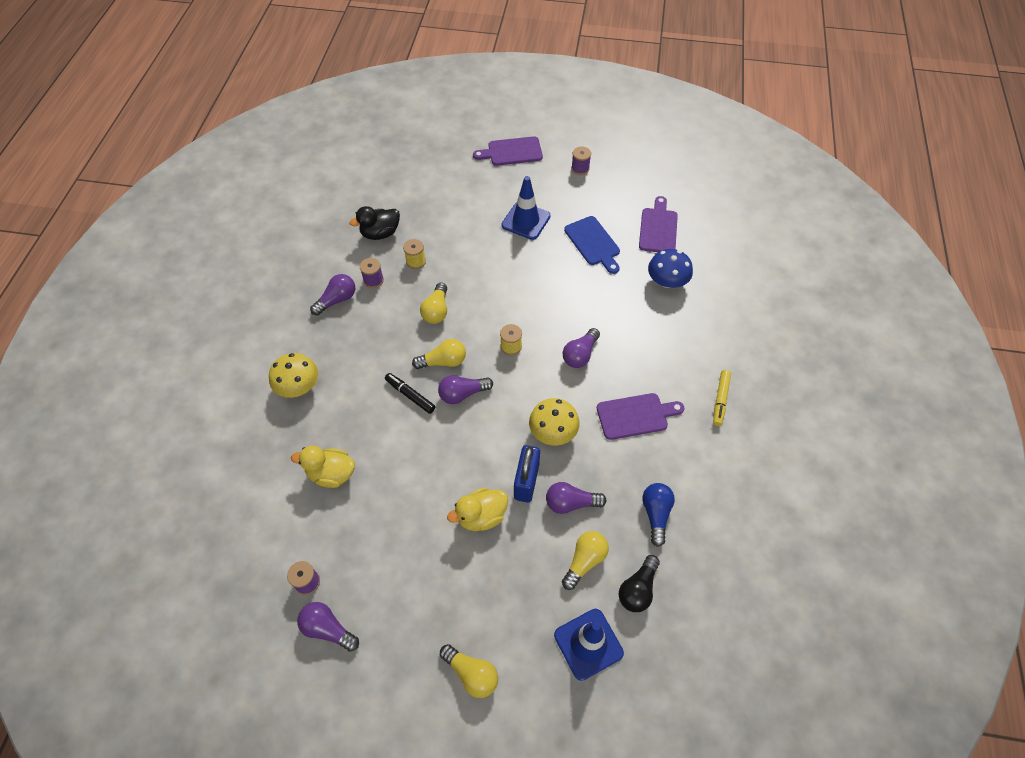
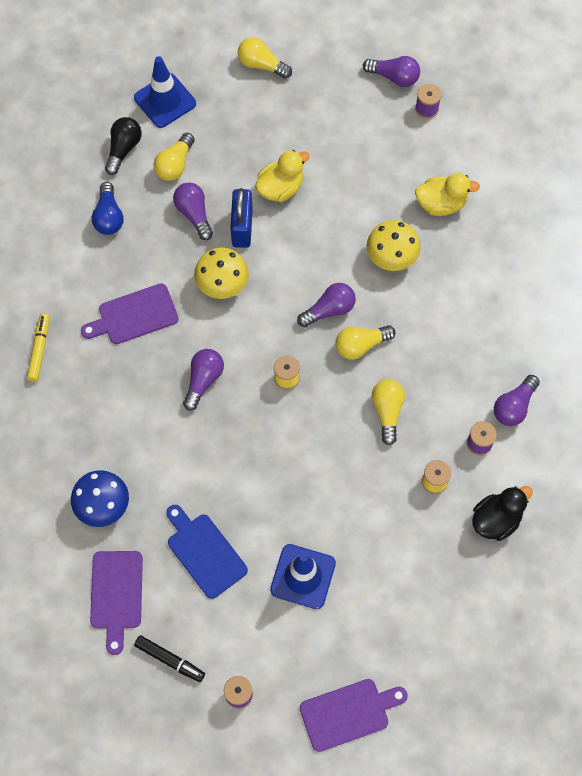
camera: 170 degrees right, 10 degrees up
(298, 386) = (514, 290): yellow mushroom -> yellow mushroom (391, 256)
(410, 395) = (386, 299): black marker -> black marker (169, 659)
(571, 503) = (194, 214): purple light bulb -> purple light bulb turned 105 degrees counterclockwise

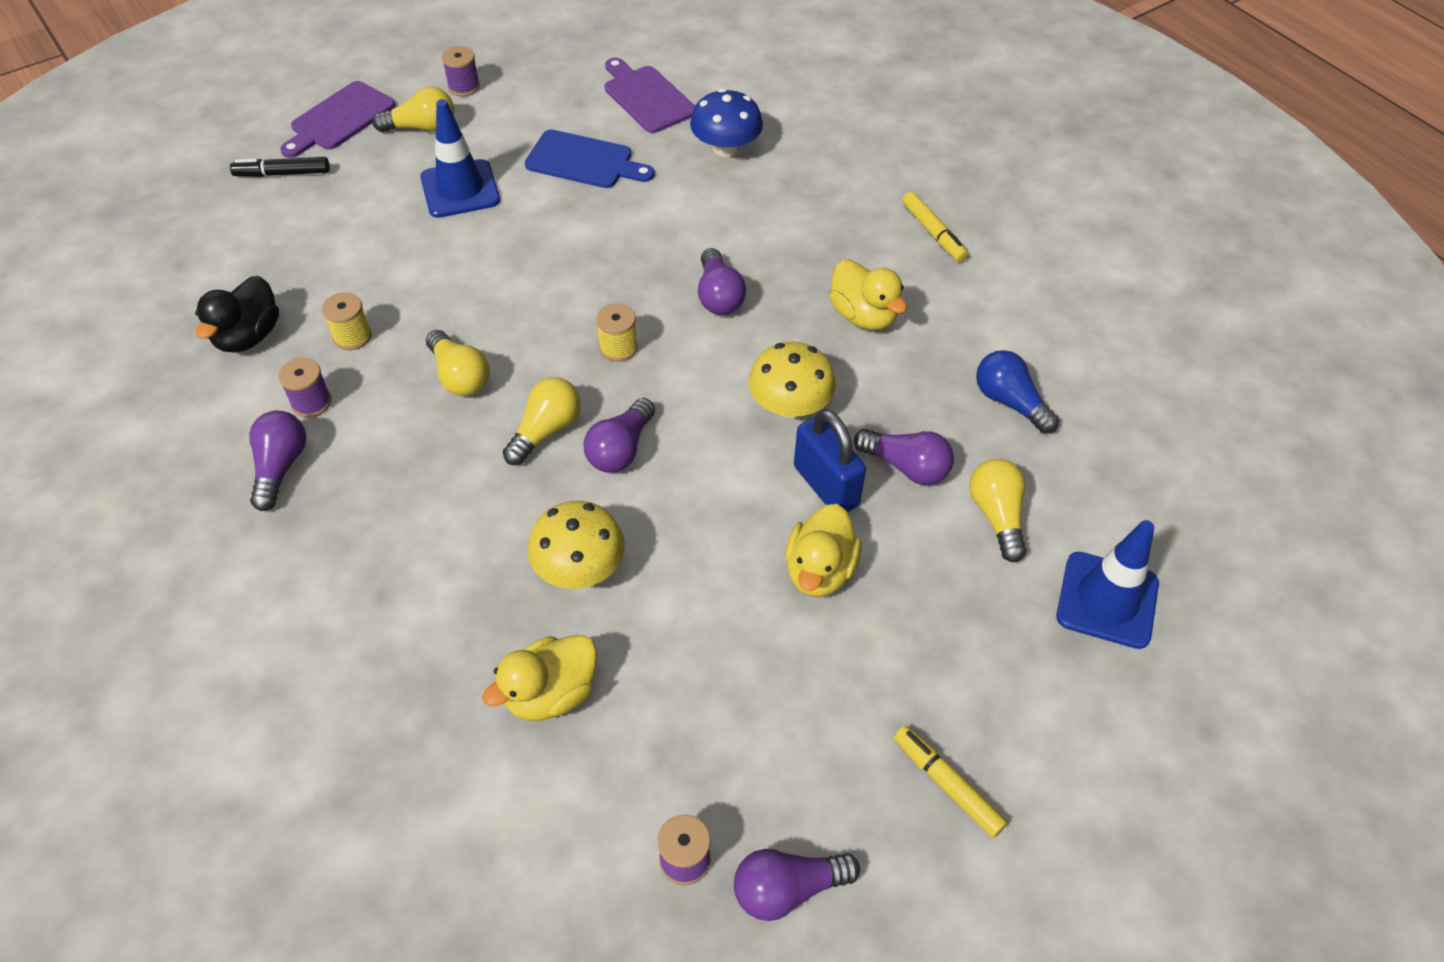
camera: 145 degrees right, 15 degrees down
(123, 149) = (1085, 496): black light bulb -> none
(134, 316) = (863, 316): purple cutting board -> yellow duck
(169, 659) = (553, 80): black marker -> black marker (283, 173)
(261, 65) = (1027, 758): yellow light bulb -> yellow light bulb (422, 127)
(302, 74) = (947, 785): none -> yellow marker

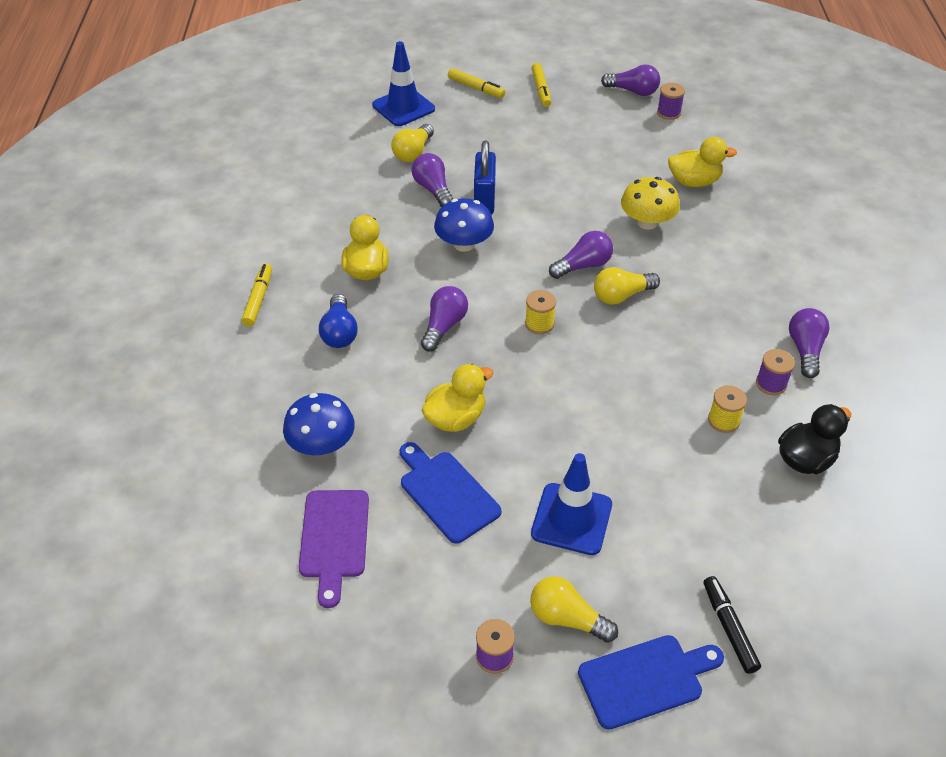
camera: 145 degrees left, 5 degrees down
(280, 467) = (805, 350): purple light bulb -> purple light bulb turned 150 degrees clockwise
(283, 173) = (729, 628): black marker -> black marker turned 135 degrees counterclockwise
(339, 119) = (645, 679): purple cutting board -> blue cutting board
(459, 376) = (658, 354): yellow light bulb -> none
(790, 405) = (464, 244): yellow mushroom -> blue mushroom
(819, 571) = (524, 170): yellow duck -> yellow duck (455, 418)
(1009, 402) = (342, 191): blue light bulb -> blue light bulb (339, 332)
(1052, 718) = (475, 88): none -> yellow marker

